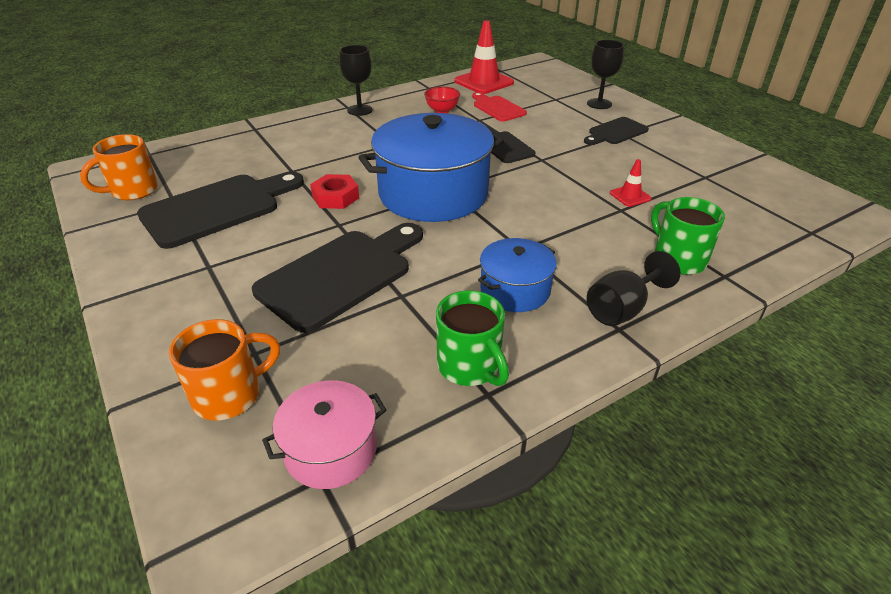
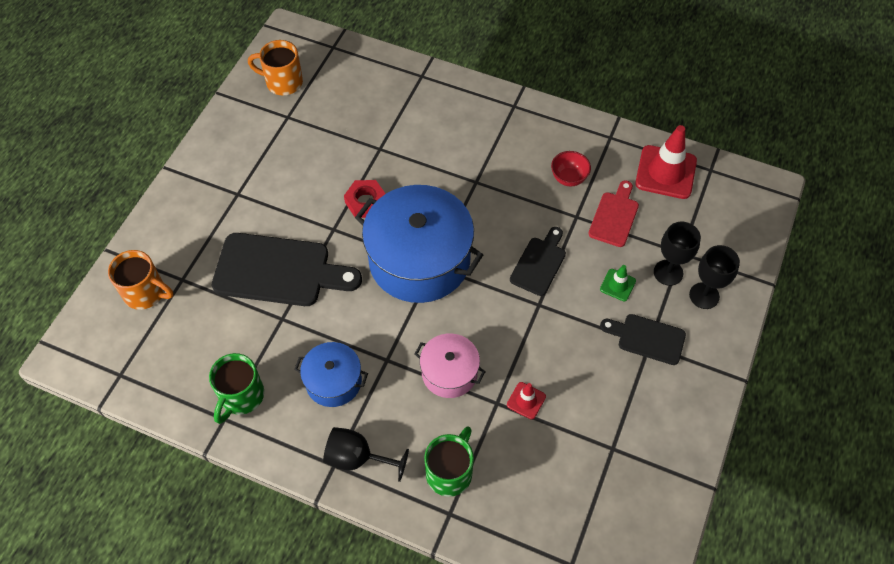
camera: 55 degrees right, 20 degrees up
(217, 208) = (299, 146): black cutting board -> none
(331, 450) = (139, 367): pink pot -> pink pot (449, 373)
(360, 110) = (515, 119): black goblet -> black goblet (668, 272)
(558, 126) = (617, 285): none -> green traffic cone

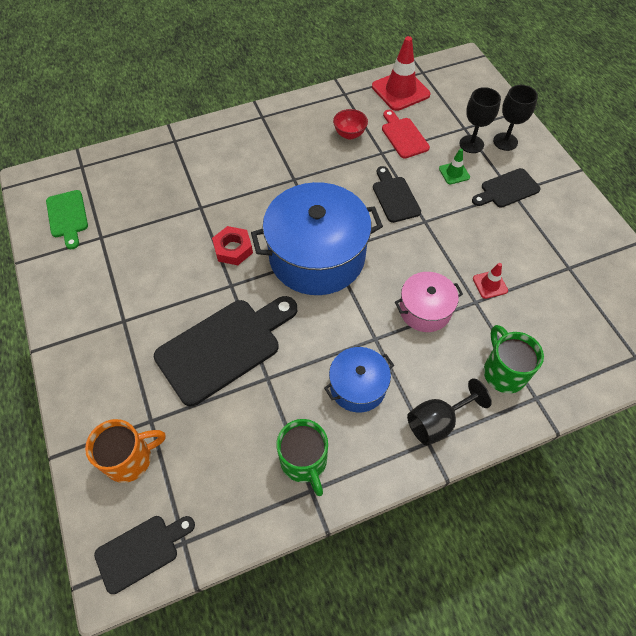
camera: 45 degrees left, 0 degrees up
(93, 356) = (141, 551): none -> black cutting board
(282, 82) = (67, 216): orange mug -> green cutting board

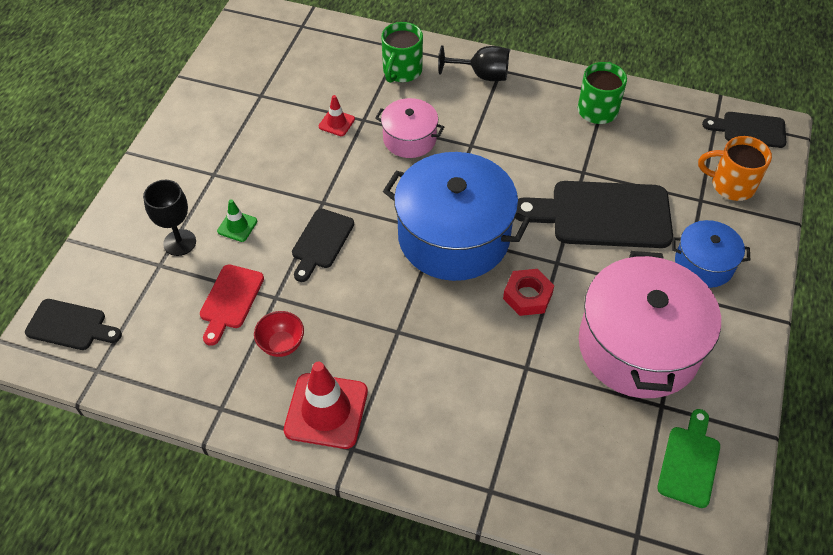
camera: 140 degrees left, 5 degrees down
(136, 264) = (638, 346): none -> pink pot
(358, 386) = (517, 125): blue pot -> blue pot (704, 264)
(400, 91) = (156, 362): red traffic cone -> red traffic cone (326, 411)
(505, 141) = (146, 222): black goblet -> none
(507, 189) = (214, 179): black cutting board -> black cutting board (70, 326)

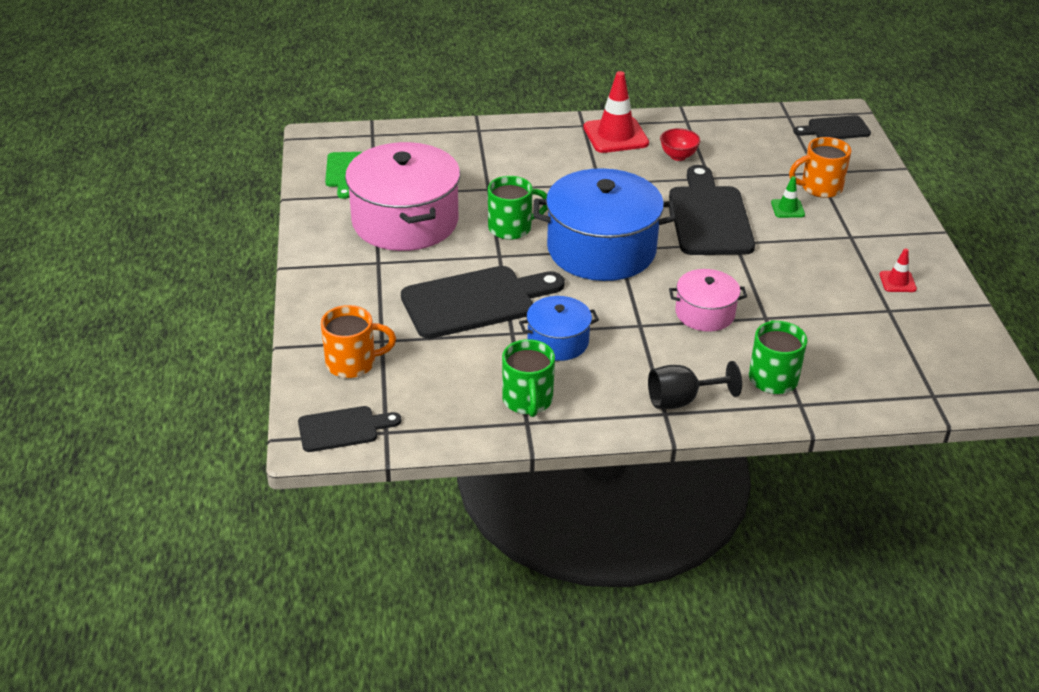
camera: 155 degrees right, 15 degrees down
(179, 242) = (819, 188): black goblet -> orange mug
(230, 300) = (741, 168): red cutting board -> none
(321, 242) = (709, 217): black cutting board -> black cutting board, size x1.81
(336, 123) = (788, 307): red traffic cone -> red traffic cone (897, 282)
(527, 296) = (512, 228): red nut -> green mug
(704, 264) = (365, 289): blue pot -> blue pot (558, 341)

